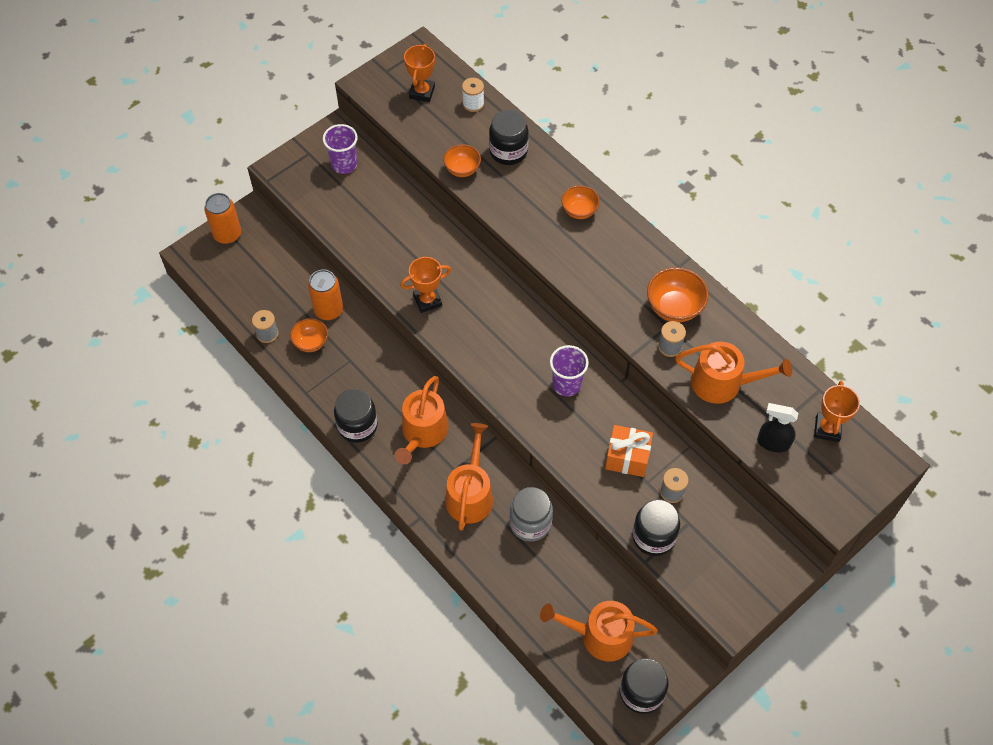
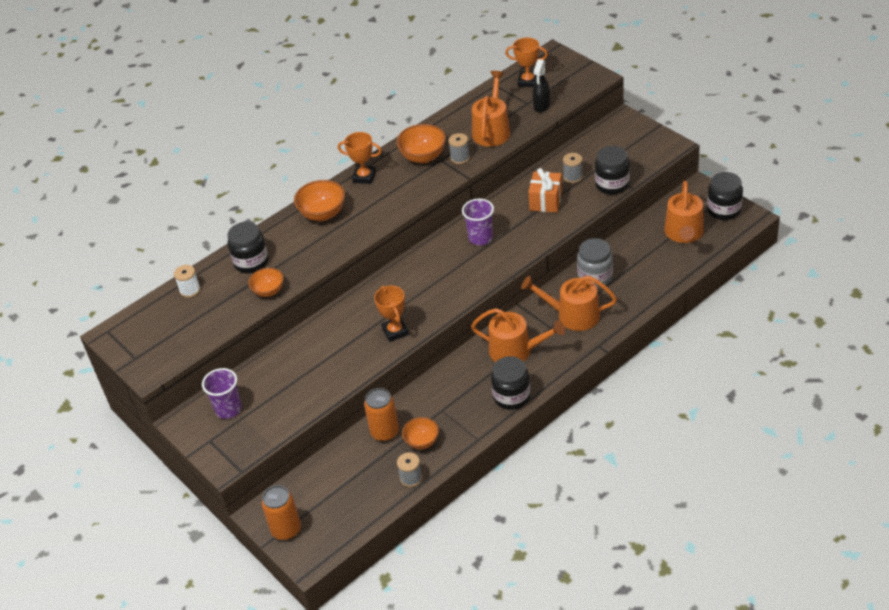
camera: 85 degrees left, 15 degrees down
(422, 92) = (169, 328): orange trophy -> orange trophy (364, 177)
(579, 211) = (323, 214): orange bowl -> orange bowl, size x1.52

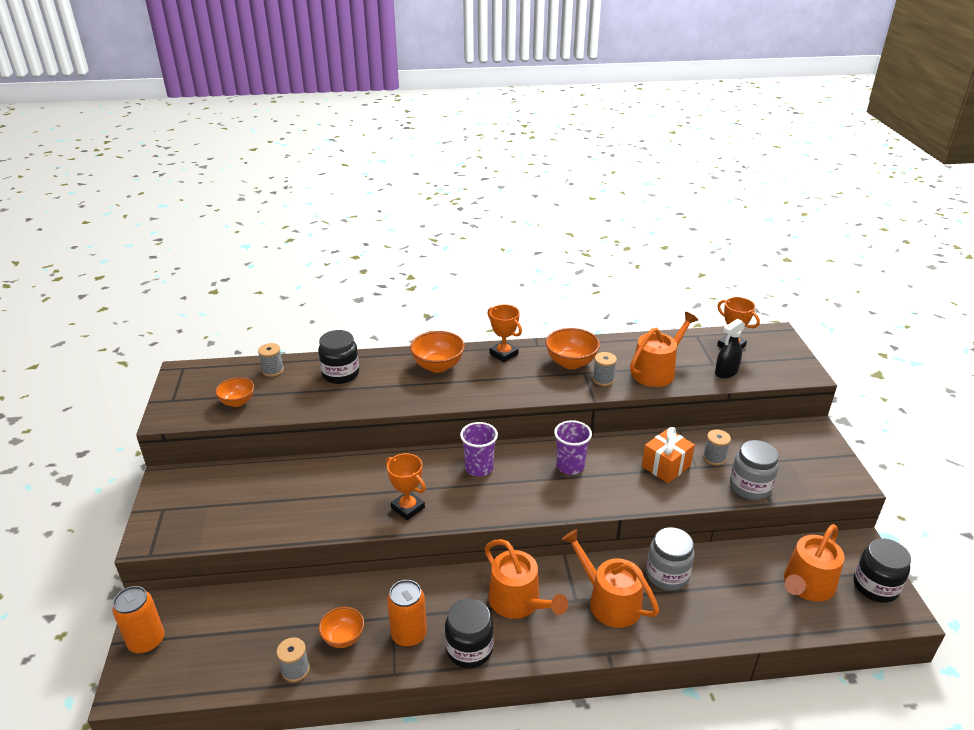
camera: 30 degrees right, 10 degrees down
(190, 290) = (273, 370): white spool -> grey spool
(228, 409) = (207, 491): purple cup -> purple cup (479, 468)
(268, 291) = (325, 404): orange bowl -> orange bowl (237, 402)
(385, 432) = (323, 604): orange can -> orange can (409, 635)
(395, 331) = (408, 508): orange trophy -> orange trophy turned 60 degrees counterclockwise
(612, 185) = (750, 487): black jar -> grey jar

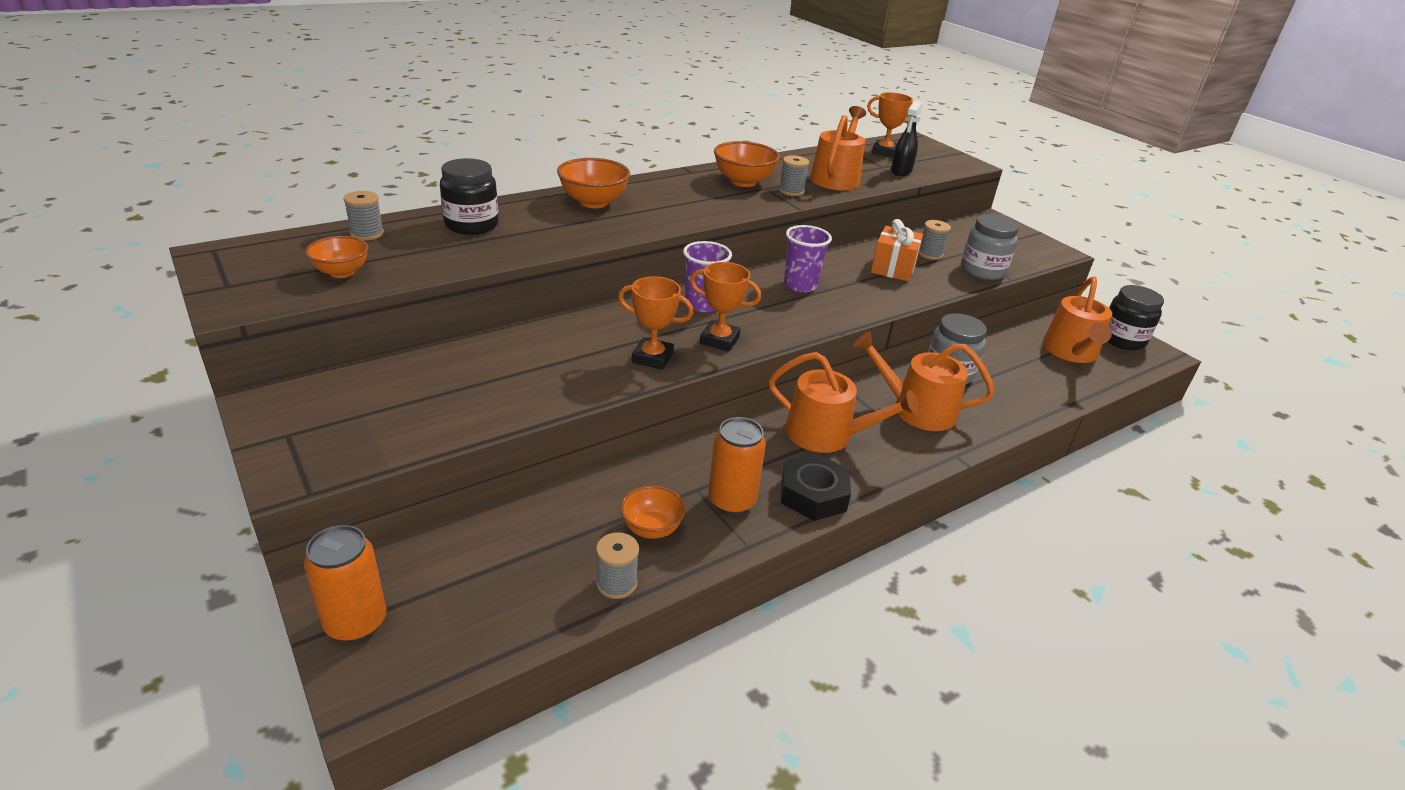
camera: 30 degrees left, 0 degrees up
(469, 649) = (813, 494): black jar -> black nut
(503, 354) = (662, 183): orange trophy -> orange trophy (719, 340)

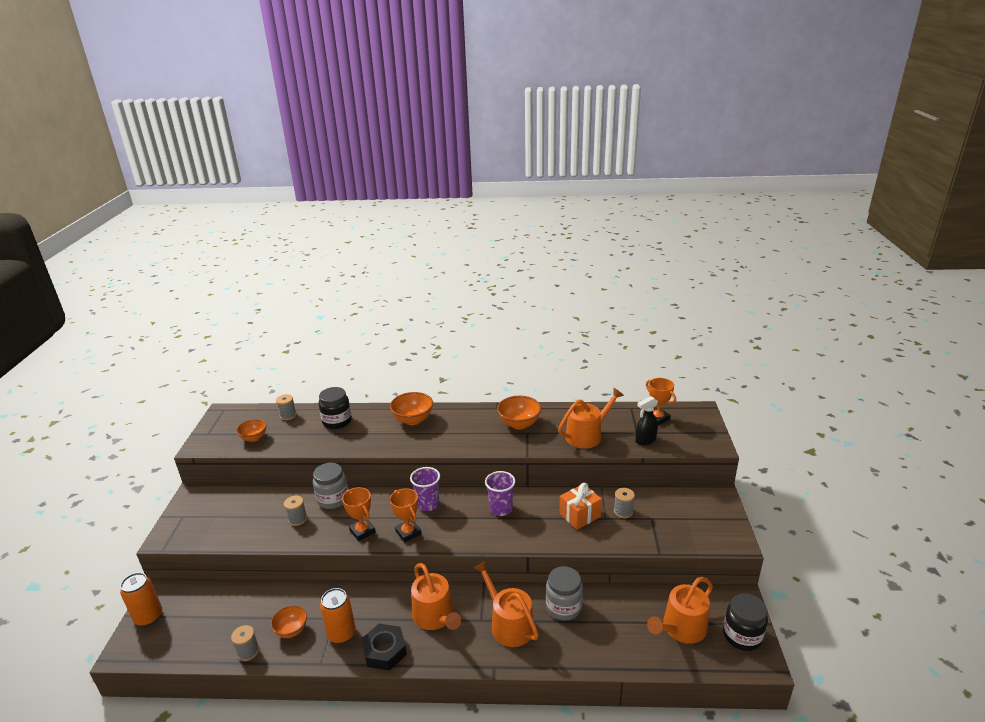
camera: 40 degrees right, 5 degrees down
(791, 191) = (540, 439): grey spool -> grey spool (297, 519)
(982, 270) = (645, 539): grey jar -> grey jar (333, 499)

